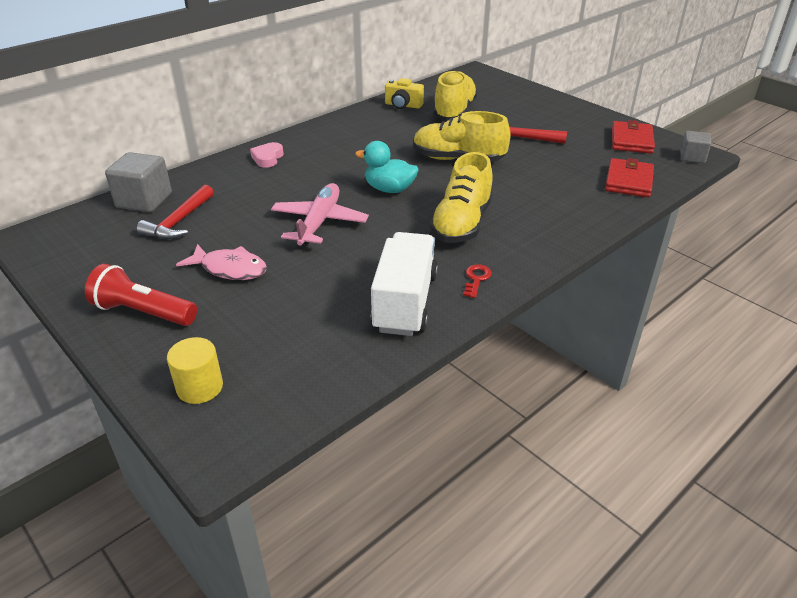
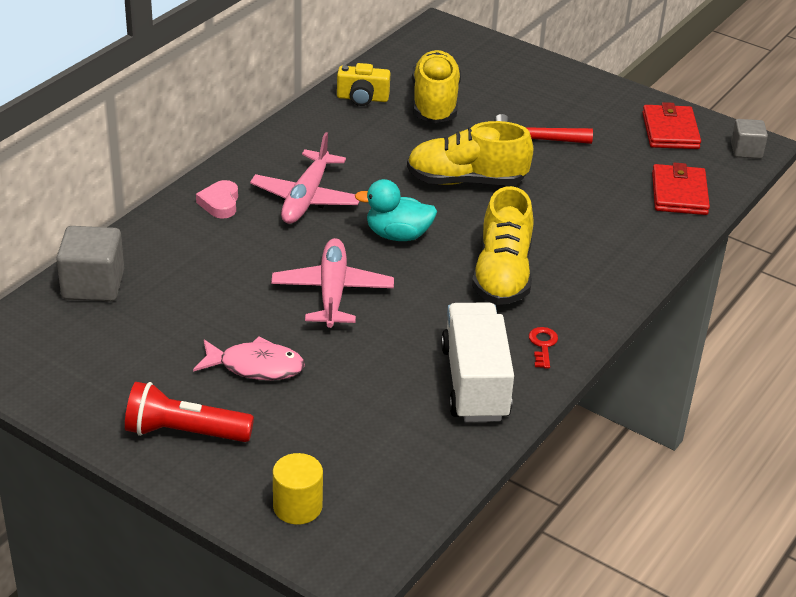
camera: 15 degrees left, 0 degrees up
(179, 221) = (157, 310): red hammer -> none
(332, 160) = (306, 198): none -> pink plane

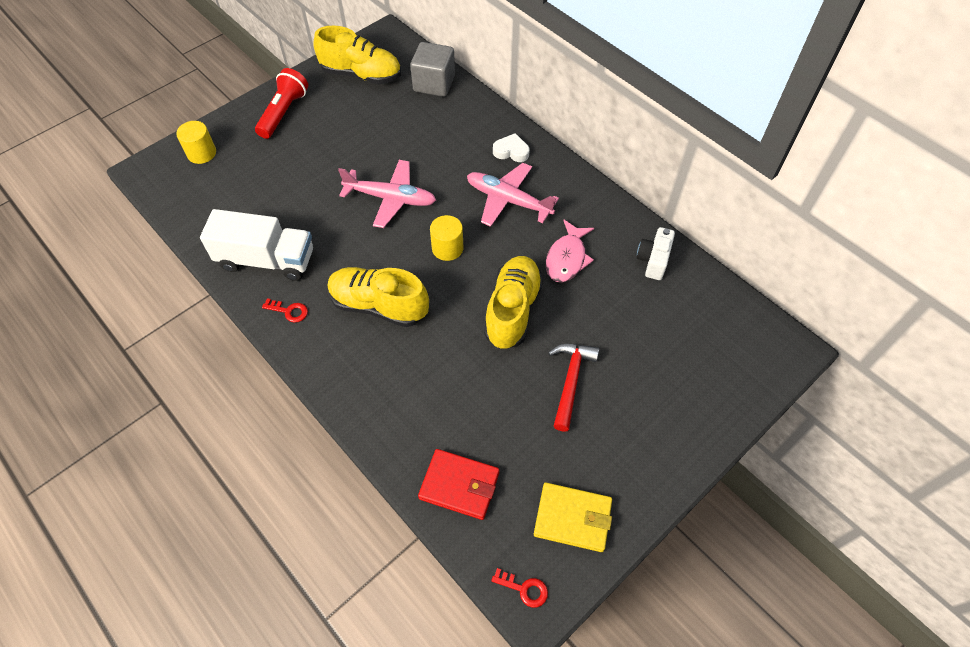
camera: 105 degrees right, 20 degrees up
(220, 203) = (511, 151): pink heart -> white heart
(255, 366) = (328, 149): pink fish -> pink fish (567, 258)
(362, 98) = (653, 260): yellow camera -> white camera
(398, 235) = (447, 248): turquoise duck -> yellow cylinder
(435, 103) = (641, 313): yellow shoe -> yellow shoe (361, 74)
(670, 131) = (572, 518): red wallet -> yellow wallet
(746, 151) = (524, 589): grey cube -> red key

